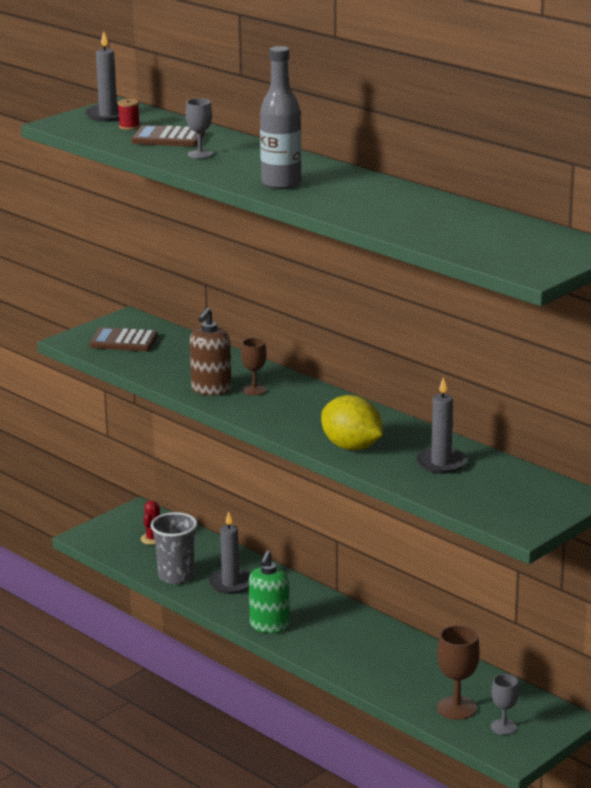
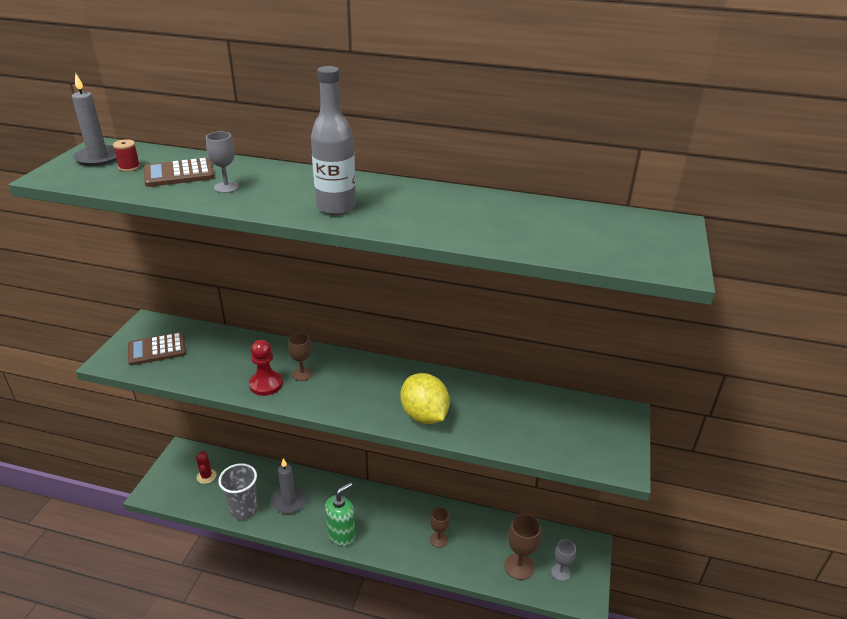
camera: 30 degrees left, 10 degrees up
(211, 389) = (266, 384): brown soap dispenser -> red pawn
(269, 626) = (341, 535): green soap dispenser -> green soap dispenser turned 120 degrees counterclockwise
(351, 447) = (424, 415): yellow lemon -> yellow lemon turned 45 degrees clockwise
(379, 661) = (438, 539): none -> brown goblet
(441, 463) = (503, 411): grey candle -> none

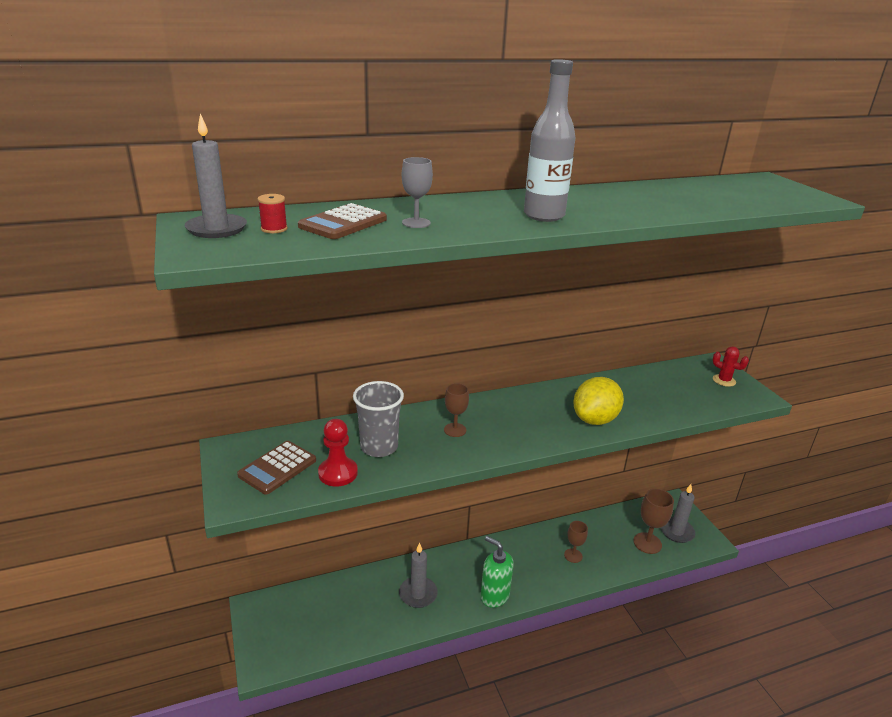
camera: 35 degrees left, 5 degrees down
(206, 476) = (309, 616): red cactus -> red cactus (724, 380)
(244, 509) = (381, 624): grey cup -> grey cup (379, 447)
(266, 384) = (434, 451): red pawn -> red pawn (338, 473)
(341, 535) = (494, 596): green soap dispenser -> green soap dispenser turned 60 degrees counterclockwise
(424, 415) = (595, 419): yellow lemon -> yellow lemon turned 75 degrees counterclockwise
(560, 572) = (676, 532): grey goblet -> grey candle

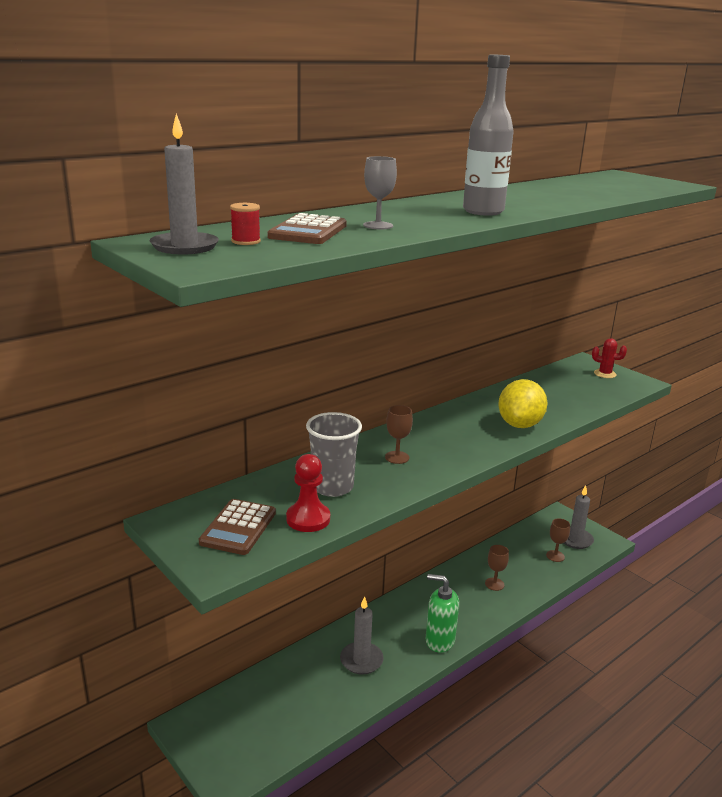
camera: 20 degrees left, 5 degrees down
(647, 543) = (555, 556): brown goblet -> brown goblet, size x0.64

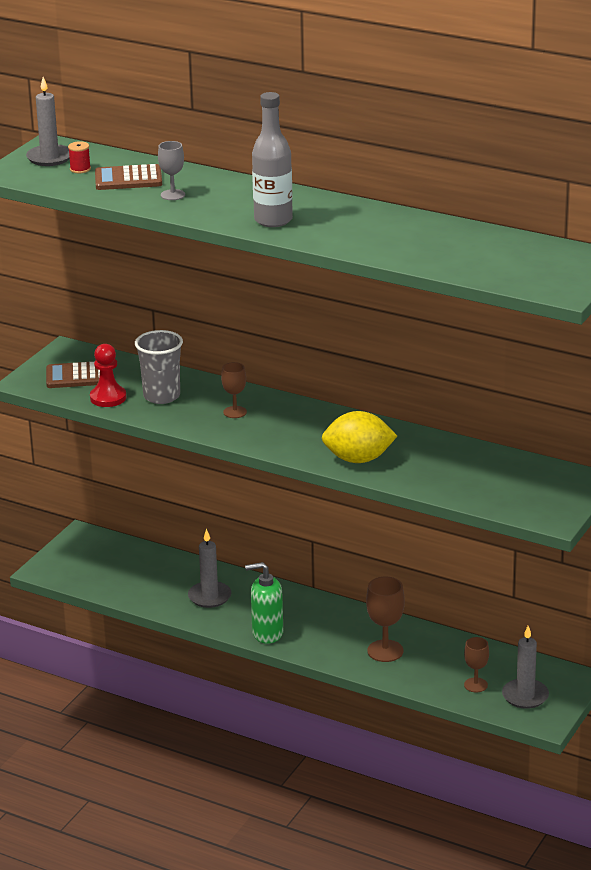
camera: 70 degrees right, 5 degrees up
(439, 641) = (267, 633): green soap dispenser -> green soap dispenser turned 90 degrees counterclockwise
(494, 584) = (385, 651): brown goblet -> brown goblet, size x1.57
(605, 374) = (555, 494): red cactus -> none

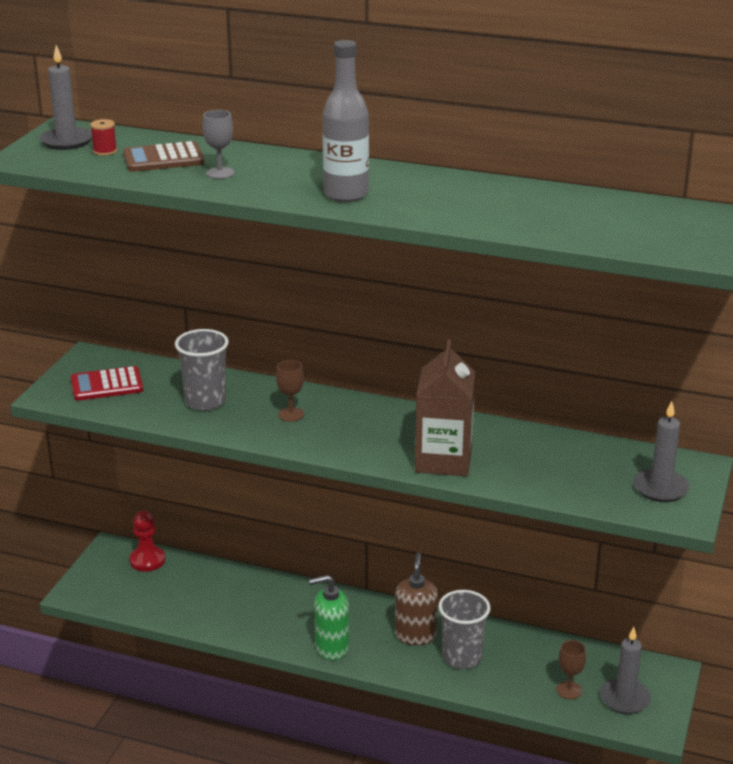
camera: 10 degrees left, 0 degrees up
(77, 376) = (107, 385): brown calculator -> red calculator
(108, 398) = (146, 407): red pawn -> red pawn (147, 560)
(209, 597) = (260, 609): grey candle -> grey candle (660, 488)
(347, 629) = (415, 635): none -> brown soap dispenser
(358, 459) = (443, 460): yellow lemon -> brown carton
(385, 651) = (462, 658): brown goblet -> grey cup

